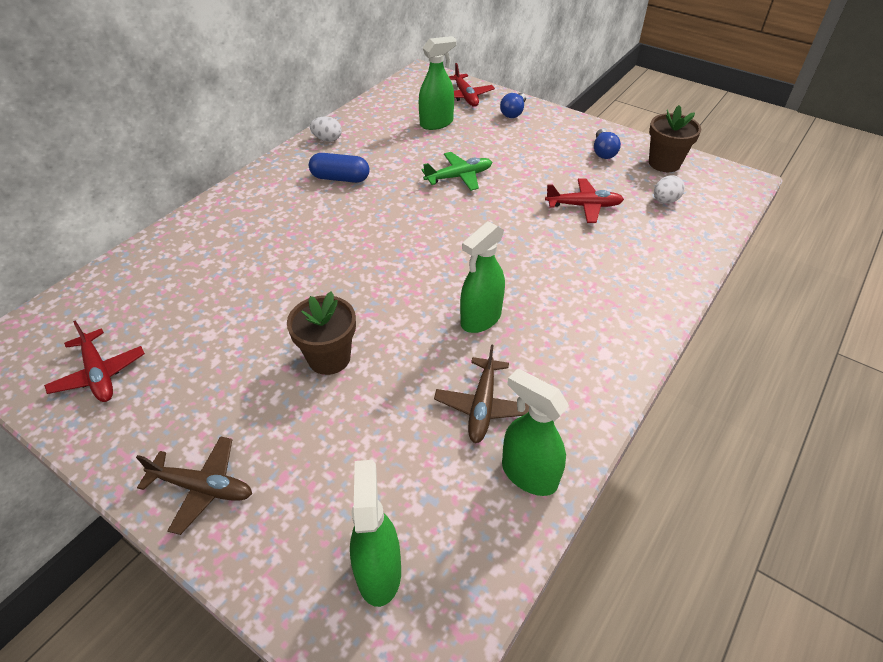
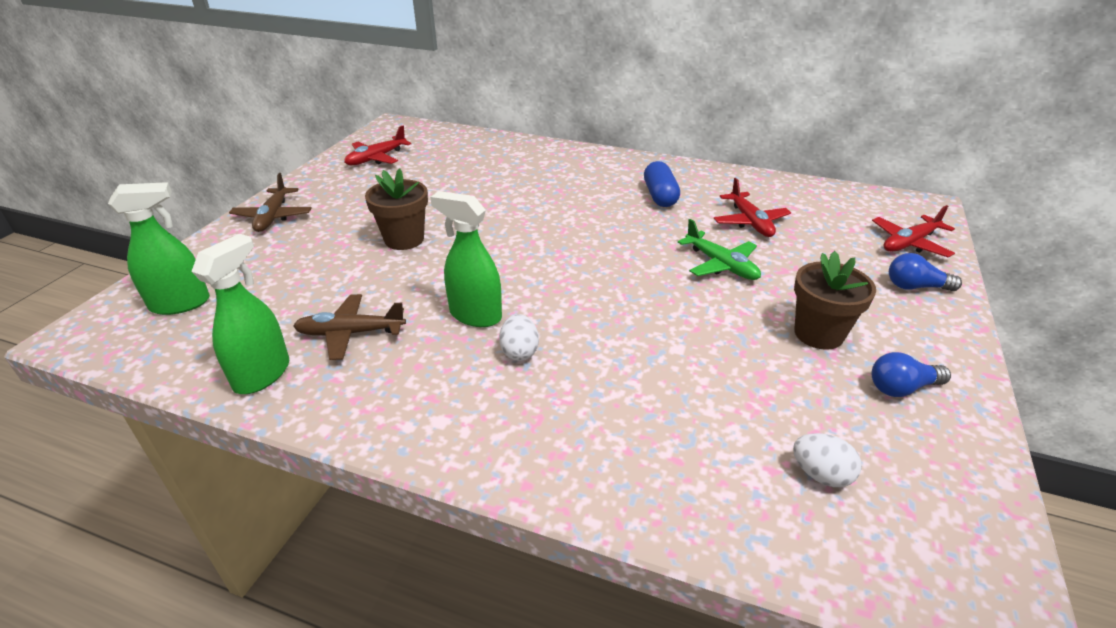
camera: 75 degrees right, 10 degrees down
(327, 139) = (721, 177): white egg -> white egg (519, 352)
(436, 123) = (820, 232): green spray bottle -> none
(584, 206) = (736, 377): red plane -> red plane (750, 222)
(664, 163) = (942, 471): brown flower pot -> brown flower pot (818, 334)

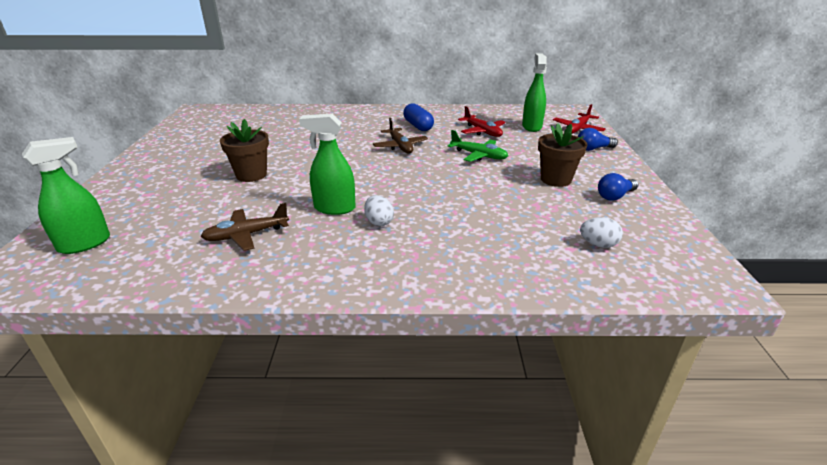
camera: 20 degrees left, 5 degrees down
(262, 374) = (190, 272): green spray bottle -> green spray bottle (531, 126)
(273, 217) = (131, 177): brown plane -> brown plane (400, 146)
(376, 158) = (195, 131): red plane -> none

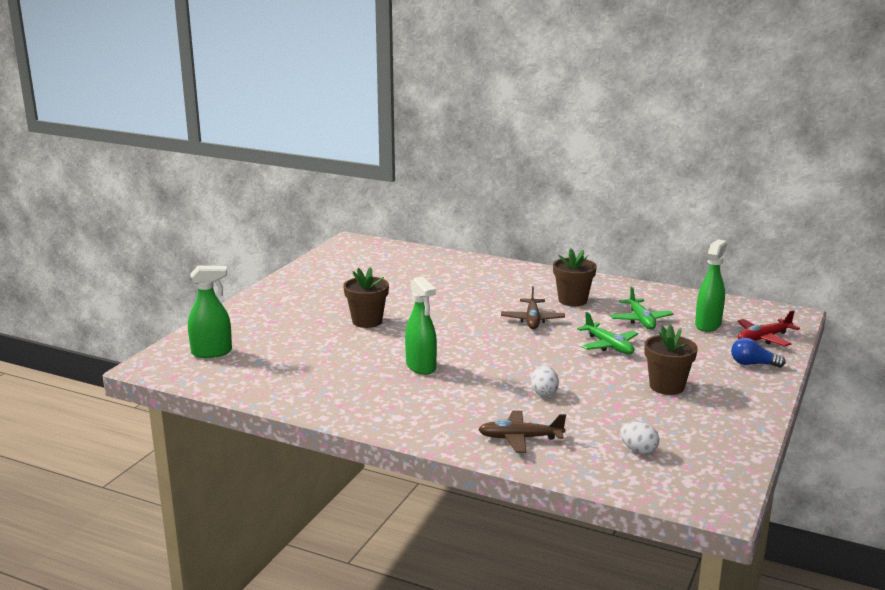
camera: 25 degrees right, 10 degrees down
(246, 235) = (334, 373): brown plane -> brown plane (520, 438)
(334, 208) = (421, 367): green spray bottle -> green spray bottle turned 150 degrees counterclockwise
(379, 222) = (451, 387): white egg -> white egg (544, 392)
(418, 126) = (572, 300): blue capsule -> brown flower pot
(482, 131) = (641, 320): red plane -> green plane
(615, 196) = (712, 415): blue light bulb -> none

